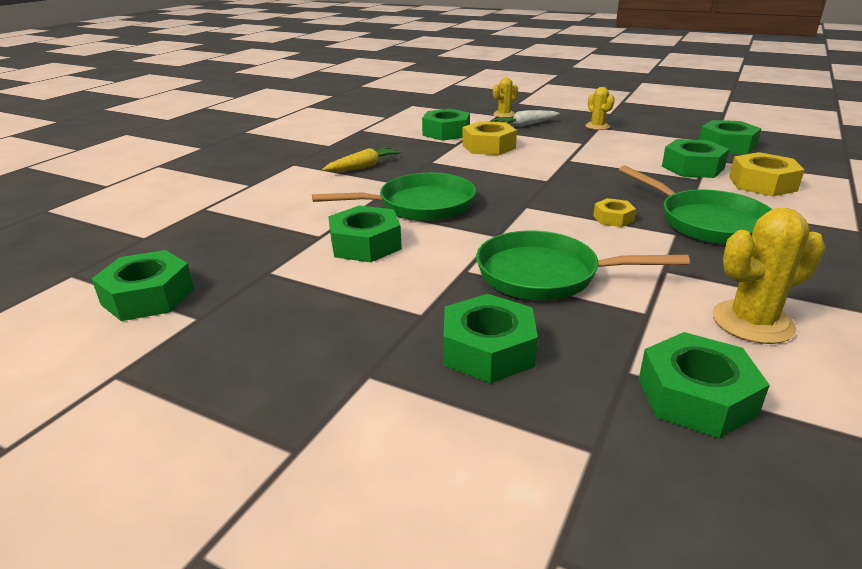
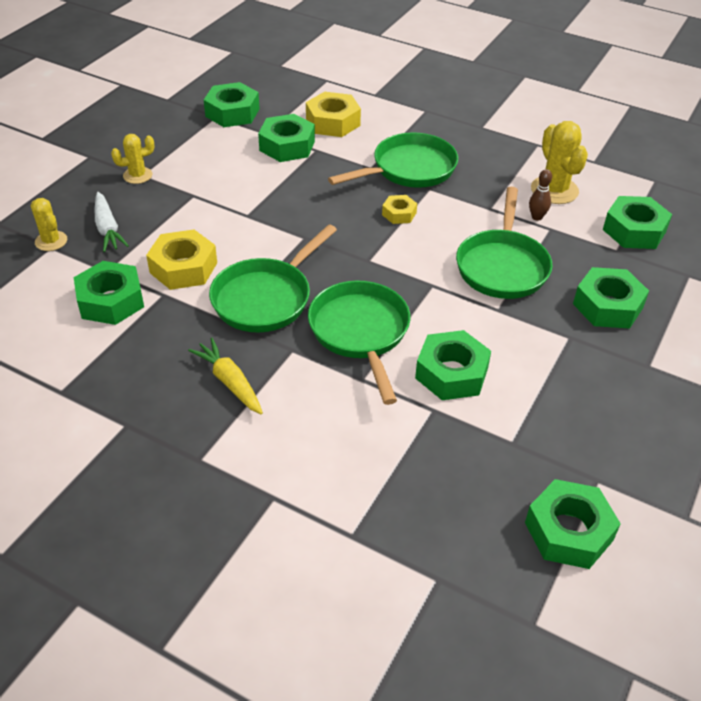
camera: 90 degrees left, 15 degrees up
(459, 172) = (266, 298): none -> green pan
(668, 303) = (537, 217): none -> brown bowling pin

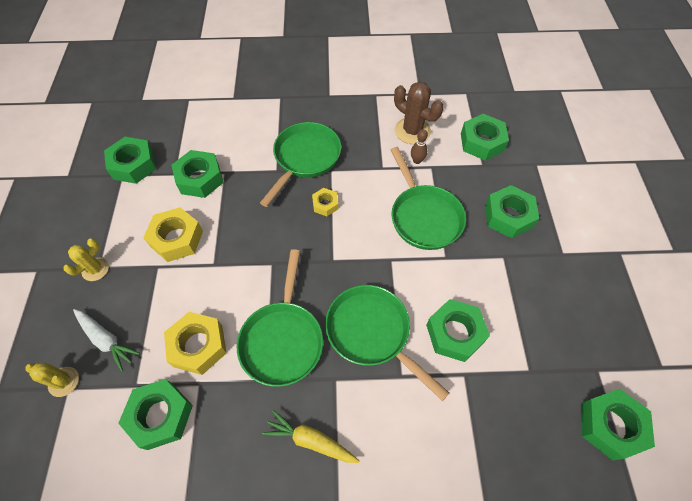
camera: 30 degrees left, 15 degrees up
(333, 122) = (220, 139): yellow nut -> yellow nut (177, 239)
(554, 190) = (412, 131): yellow cactus -> brown cactus

